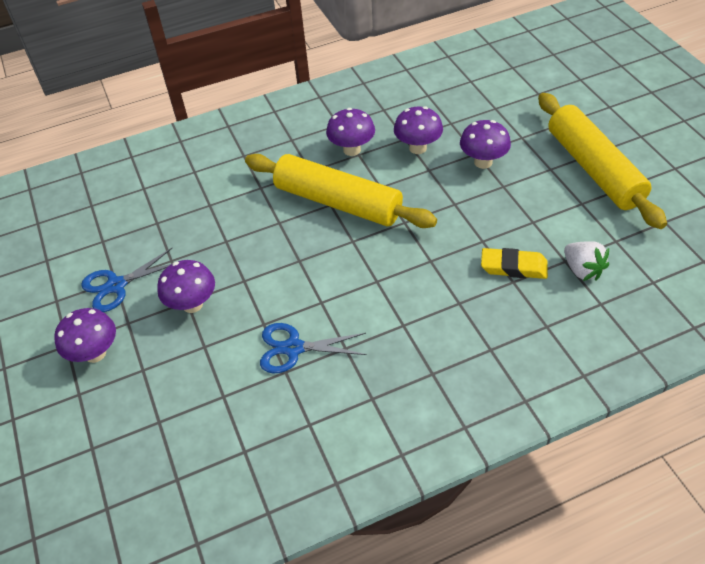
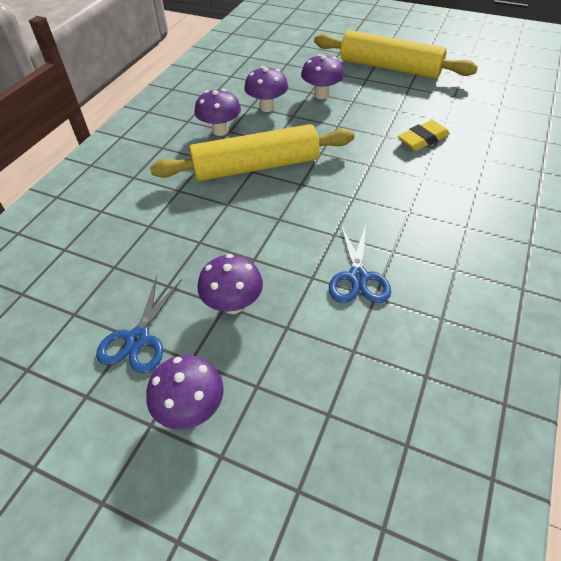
camera: 45 degrees left, 0 degrees up
(293, 348) = (358, 277): blue scissors -> blue scissors turned 45 degrees counterclockwise
(582, 270) = (460, 119): white strawberry -> none

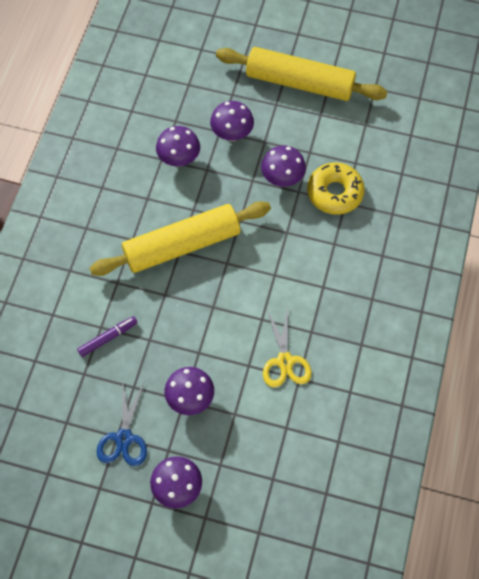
camera: 10 degrees left, 15 degrees up
(153, 236) = (108, 338): none -> purple marker
(220, 131) = (138, 199): purple mushroom -> purple mushroom (282, 179)
(358, 277) = (285, 361): blue scissors -> yellow scissors
(423, 139) = (335, 193): yellow eraser -> yellow donut

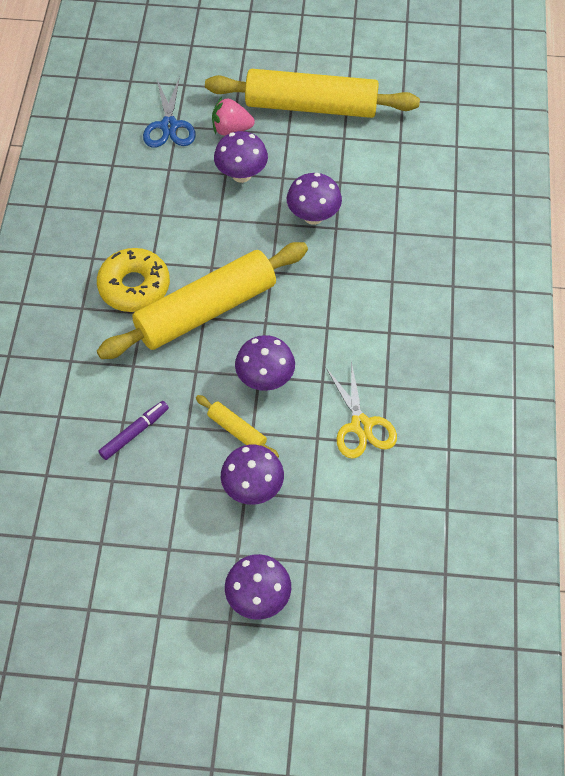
camera: 10 degrees left, 5 degrees down
(124, 438) = (178, 549): blue scissors -> blue scissors (169, 126)
(179, 159) = (182, 212): purple mushroom -> purple mushroom (265, 379)
(187, 349) = (237, 430): none -> yellow rolling pin
(231, 94) = (231, 129): none -> pink strawberry
(335, 193) = (380, 223): yellow donut -> yellow donut (134, 286)

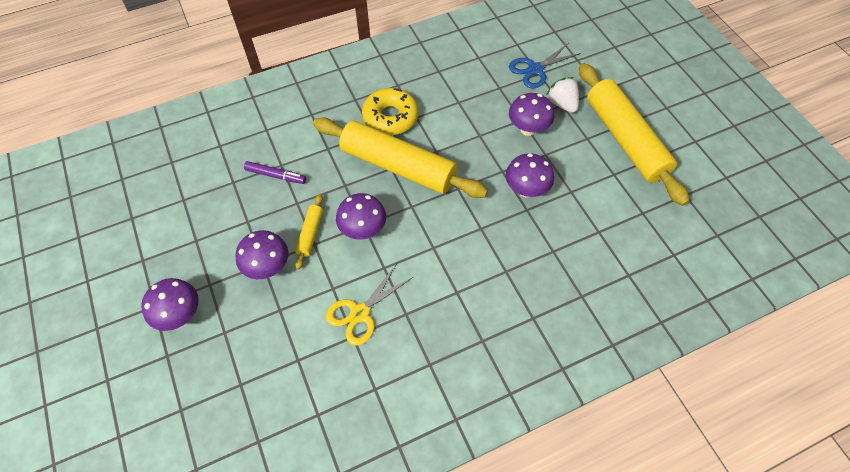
camera: 60 degrees right, 0 degrees up
(231, 129) = (562, 104): pink strawberry -> white strawberry

